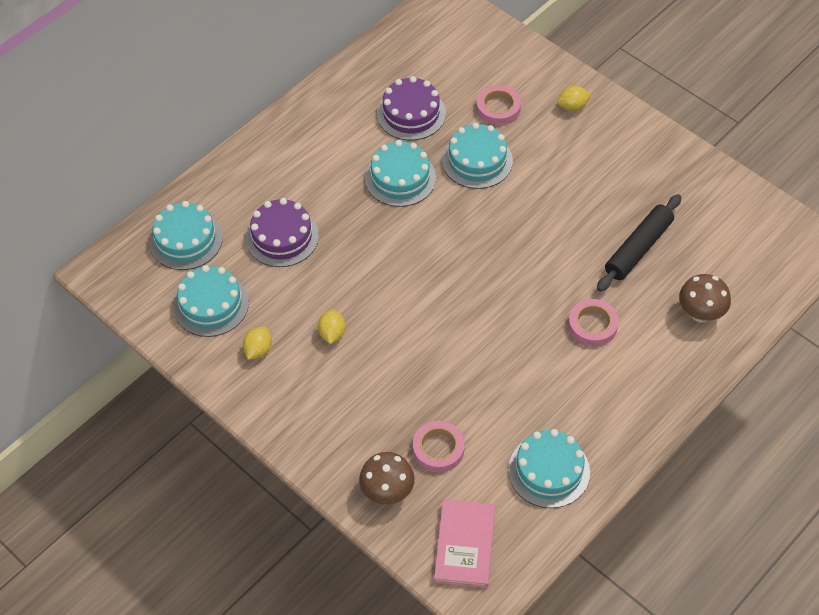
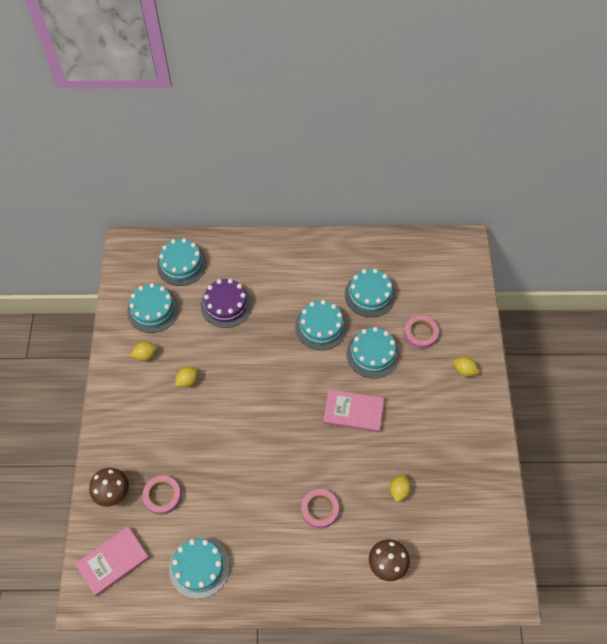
camera: 45 degrees right, 5 degrees up
(411, 113) = (370, 295): purple cake -> turquoise cake
(521, 222) = (353, 412): none -> pink book
(638, 248) = (399, 490): black rolling pin -> yellow lemon

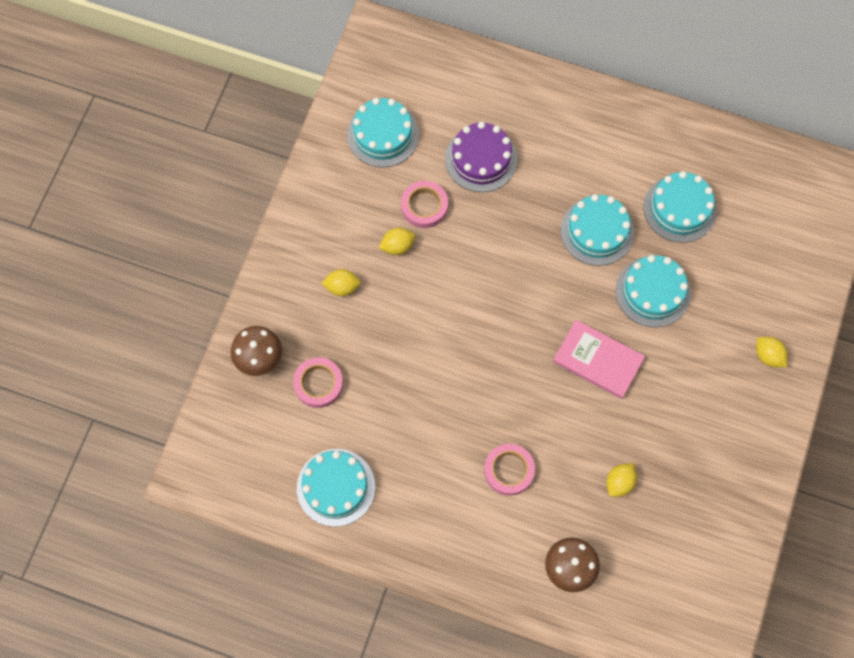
camera: 20 degrees right, 10 degrees up
(113, 561) = (234, 443): pink book -> none
(145, 355) = (354, 193): yellow lemon -> yellow lemon (342, 287)
(181, 264) = (440, 83): turquoise cake -> none
(420, 334) = (728, 286): pink tape -> pink tape (424, 206)

